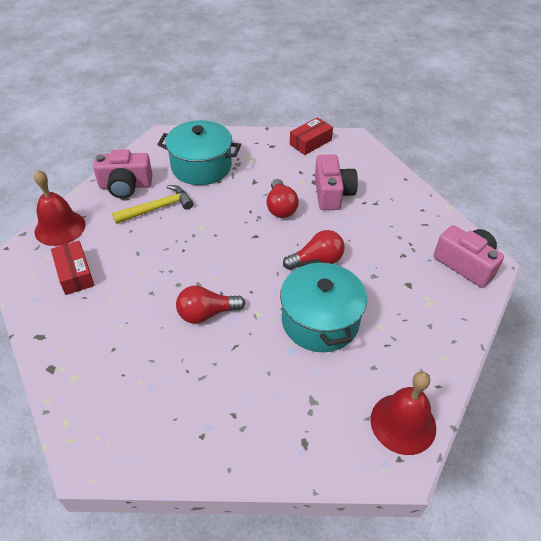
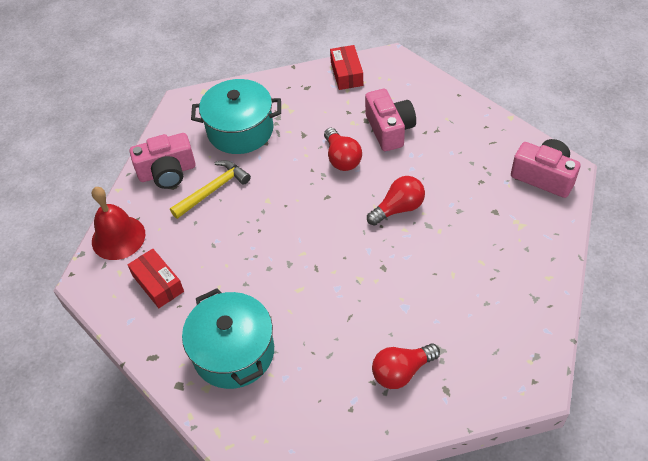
camera: 10 degrees left, 5 degrees up
(206, 313) = (309, 291): red light bulb -> red light bulb (401, 371)
(310, 142) = (346, 74): red box -> red box turned 45 degrees counterclockwise
(320, 321) = (422, 270): turquoise pot -> turquoise pot (233, 352)
(403, 423) = (528, 348): red bell -> none

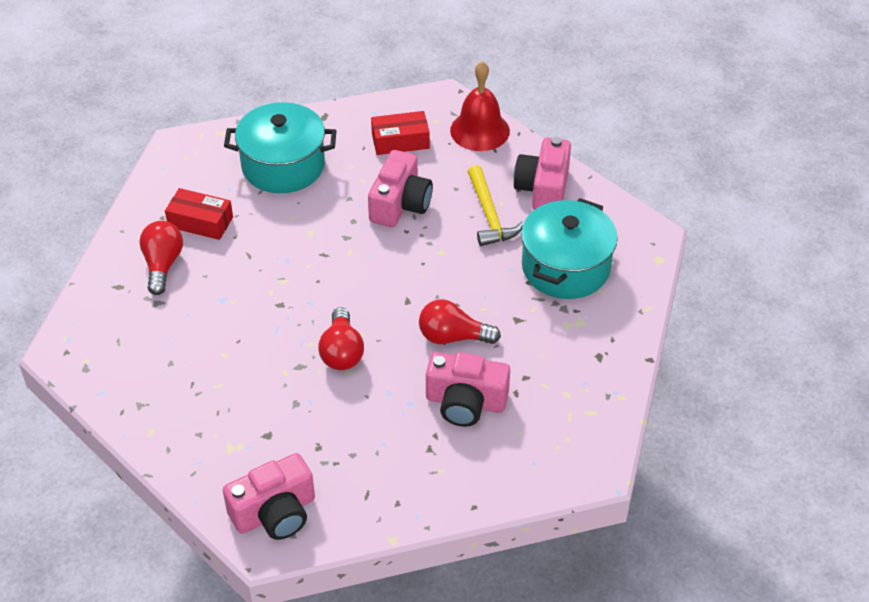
camera: 115 degrees right, 5 degrees down
(233, 247) = (400, 204): none -> pink camera
(346, 74) = (597, 407): red box -> red box (200, 222)

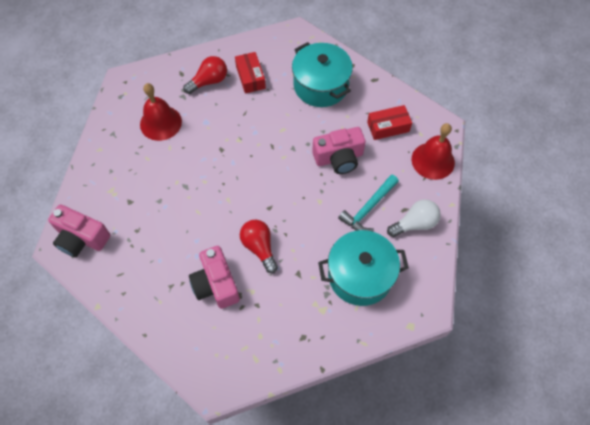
camera: 55 degrees right, 15 degrees up
(176, 345) = (160, 123): none -> red bell
(342, 352) = (209, 199): red light bulb -> none
(400, 141) = (388, 127): red box -> red box turned 60 degrees counterclockwise
(489, 215) = (368, 208): yellow hammer -> turquoise hammer
(543, 189) = (414, 224): pink camera -> white light bulb

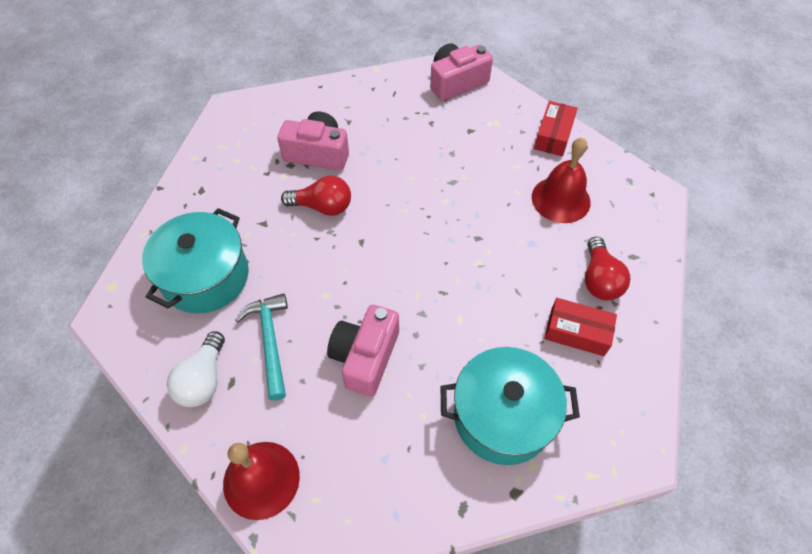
camera: 125 degrees right, 5 degrees down
(388, 127) = (363, 459): red box -> red box (553, 135)

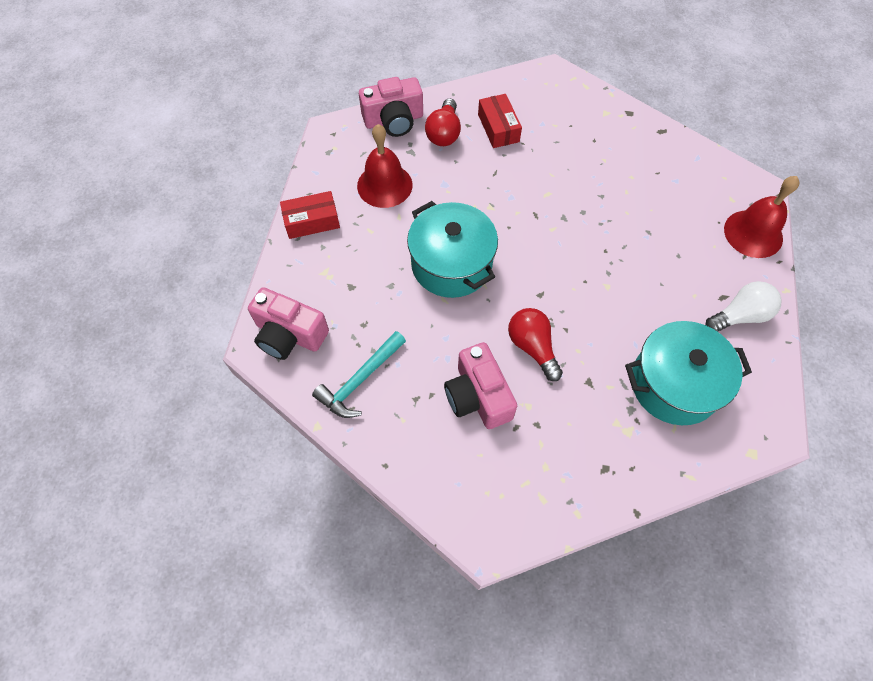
camera: 125 degrees left, 5 degrees up
(270, 341) = (674, 295): turquoise hammer -> turquoise hammer (360, 380)
(365, 357) = (627, 230): pink camera -> pink camera (394, 120)
(502, 416) = (592, 138): turquoise pot -> turquoise pot (451, 264)
(599, 279) = (444, 133): red light bulb -> red light bulb turned 135 degrees clockwise

